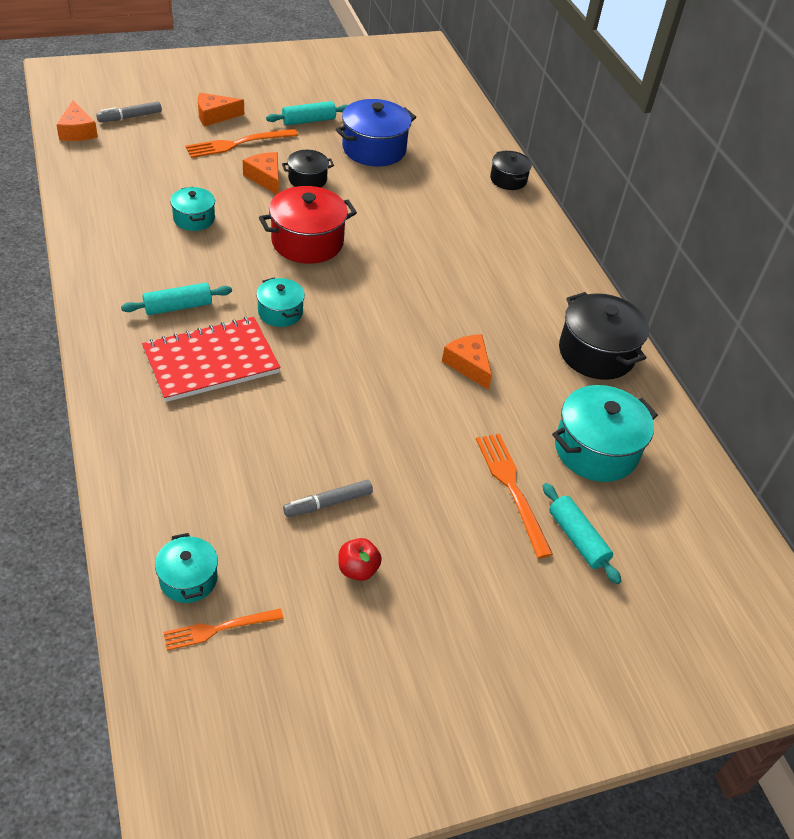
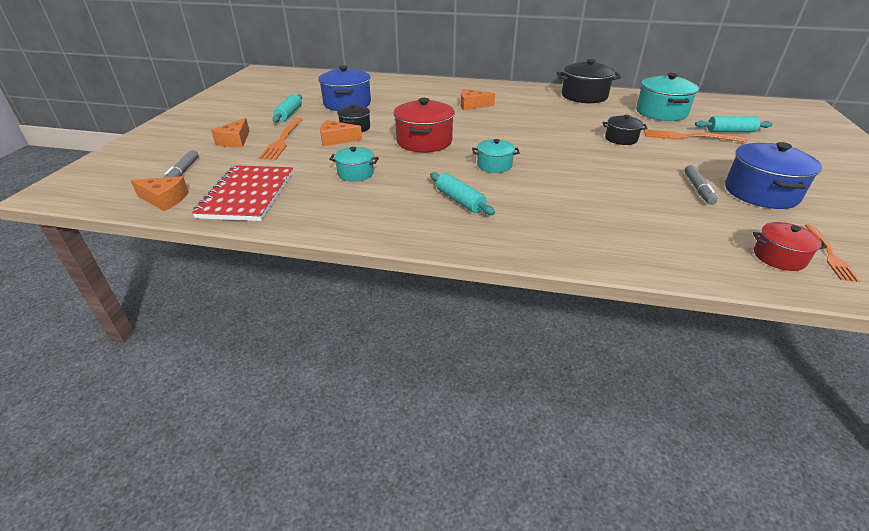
camera: 55 degrees left, 10 degrees down
(178, 307) = (460, 201): turquoise rolling pin -> turquoise rolling pin turned 45 degrees counterclockwise
(188, 579) = (779, 257): turquoise pot -> red pot
(211, 361) = (534, 200): red notebook -> red notebook (247, 195)
(358, 569) = (761, 193): red apple -> blue pot
(468, 365) = (579, 124): orange cheese -> orange cheese (472, 105)
(508, 179) = (419, 81): black pot -> black pot (621, 139)

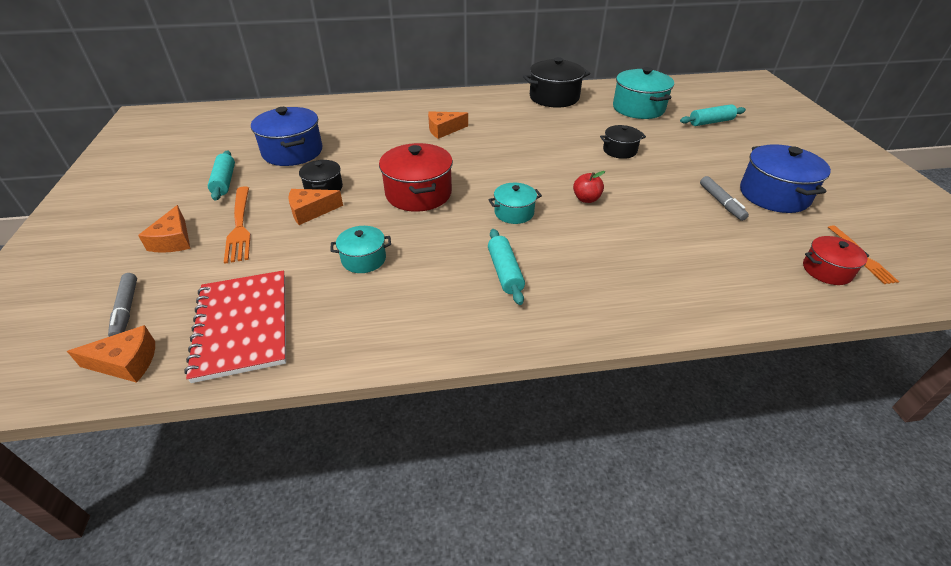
camera: 20 degrees left, 5 degrees up
(460, 201) = (505, 272): turquoise rolling pin -> turquoise rolling pin turned 45 degrees clockwise
(565, 166) = (586, 199): none -> red apple
(689, 137) = (680, 136): orange fork -> none

